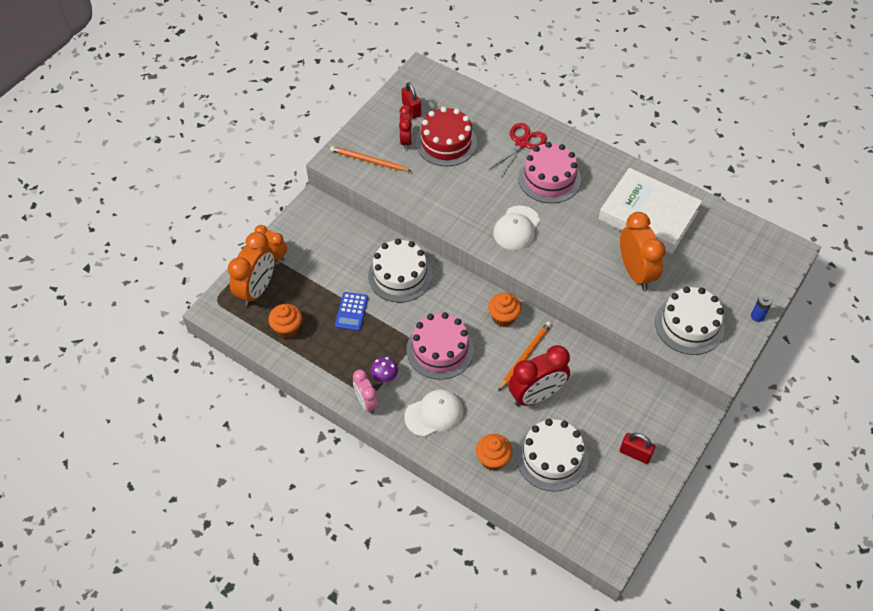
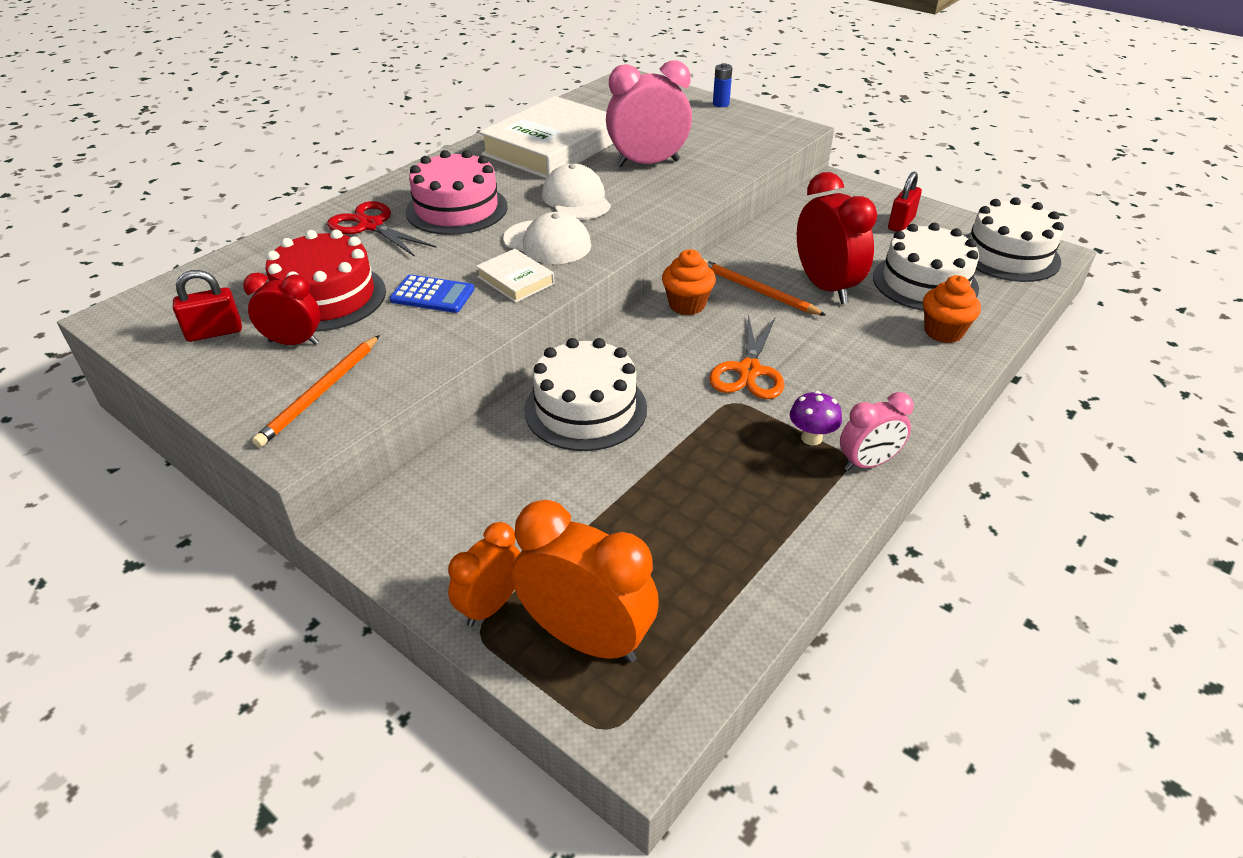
camera: 85 degrees left, 15 degrees down
(287, 328) = (701, 580): orange cupcake -> none
(351, 311) = (663, 476): blue calculator -> blue calculator (432, 295)
(434, 414) = (875, 384): white cap -> white cap (576, 199)
(440, 349) = (749, 371): pink cake -> orange scissors
(473, 219) = (515, 280): none -> white book
(635, 272) = (647, 163): orange clock -> pink clock
(689, 325) = (733, 140): white cake -> white cake (1008, 255)

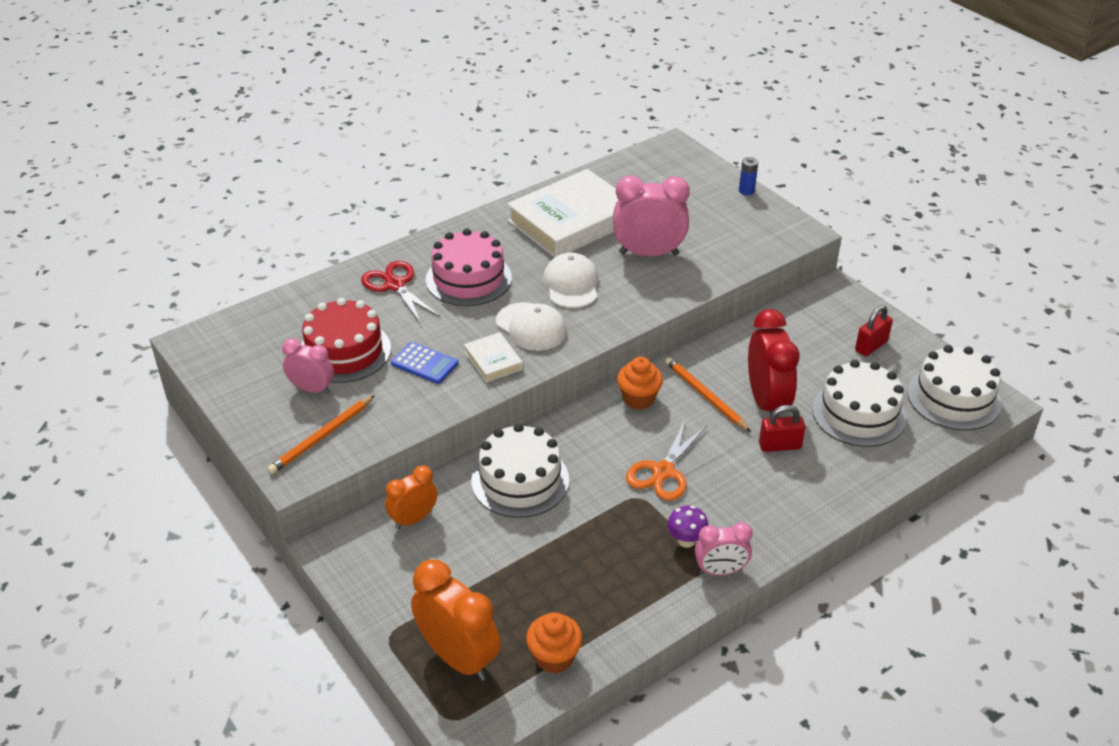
camera: 15 degrees right, 0 degrees up
(214, 332) = (257, 369): red padlock -> red padlock (779, 446)
(293, 342) = (312, 389): red clock -> pink clock
(490, 605) = (401, 620): orange clock -> orange clock (413, 519)
(943, 332) = (847, 466): orange cupcake -> orange cupcake (554, 657)

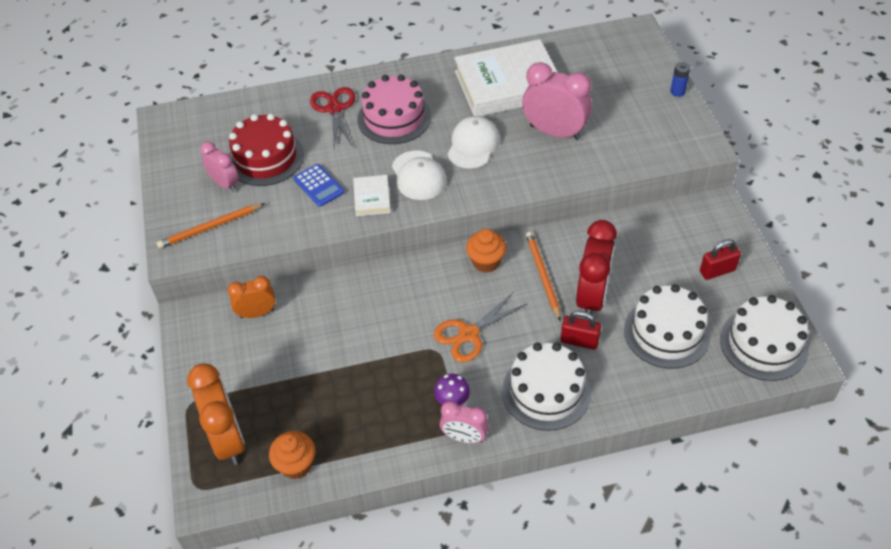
camera: 25 degrees right, 10 degrees up
(520, 480) = (353, 306): white cake -> white cake (546, 391)

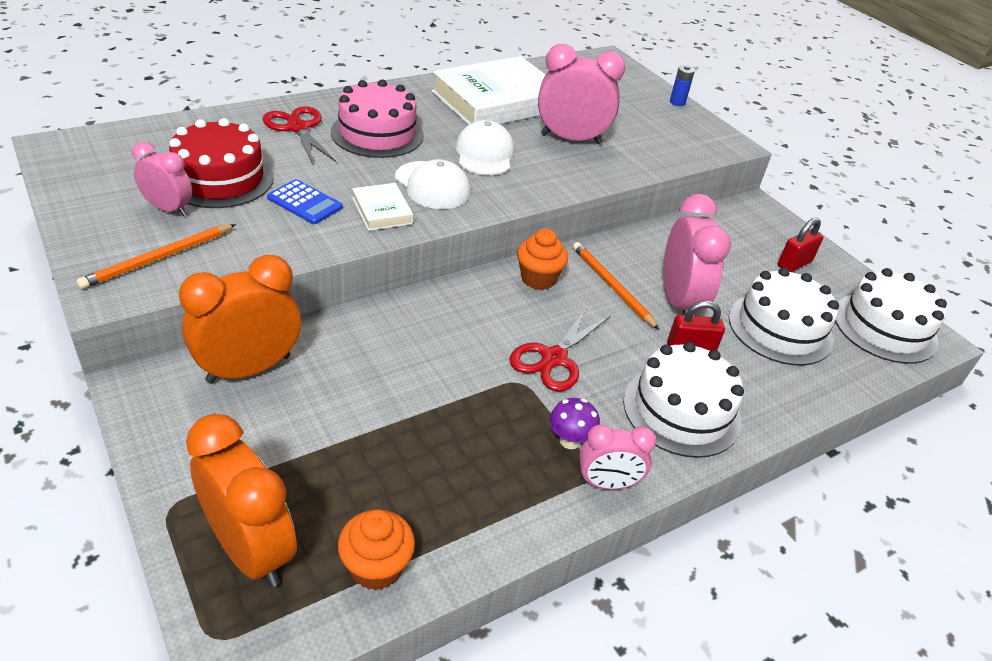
camera: 25 degrees left, 10 degrees down
(257, 313) = (249, 369): orange clock -> orange clock, size x1.69
(468, 334) = (554, 358): orange scissors -> red scissors
(592, 297) = (679, 302): red clock -> pink clock

